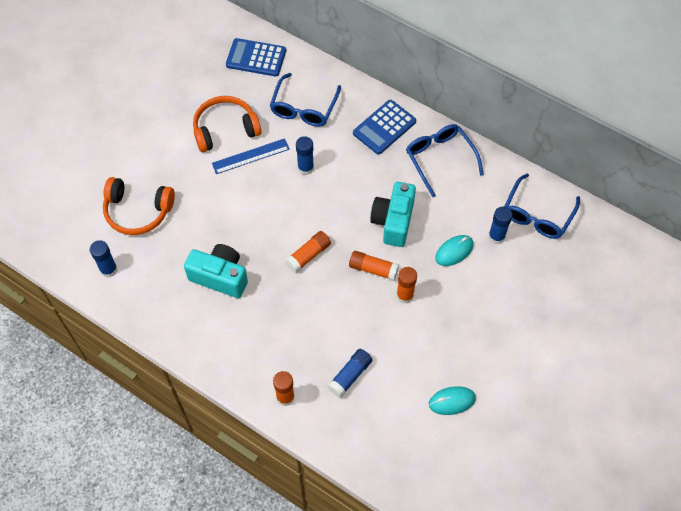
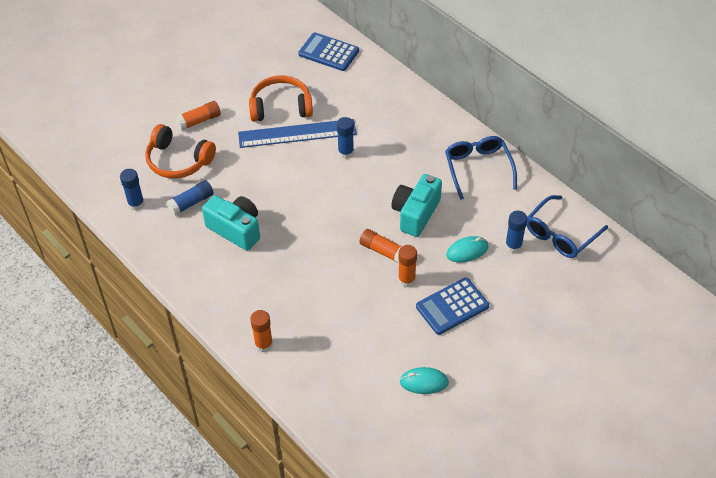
camera: 15 degrees right, 10 degrees down
(250, 156) = (297, 133): blue ruler -> blue ruler, size x1.54
(304, 107) = (360, 101): blue glasses -> none
(308, 255) = (324, 227): orange glue stick -> orange glue stick (199, 121)
(350, 376) = (331, 339): blue glue stick -> blue glue stick (191, 203)
(384, 127) = (432, 131): blue calculator -> blue calculator (452, 306)

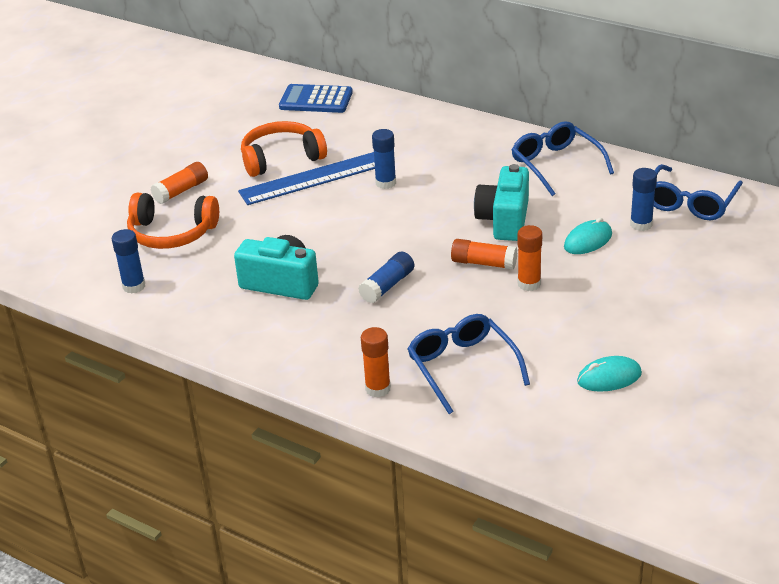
camera: 15 degrees left, 15 degrees down
(191, 203) = (208, 270): blue glue stick -> blue glue stick (387, 286)
(328, 343) = (463, 368): none -> blue glasses
(452, 306) = (600, 296): blue calculator -> none

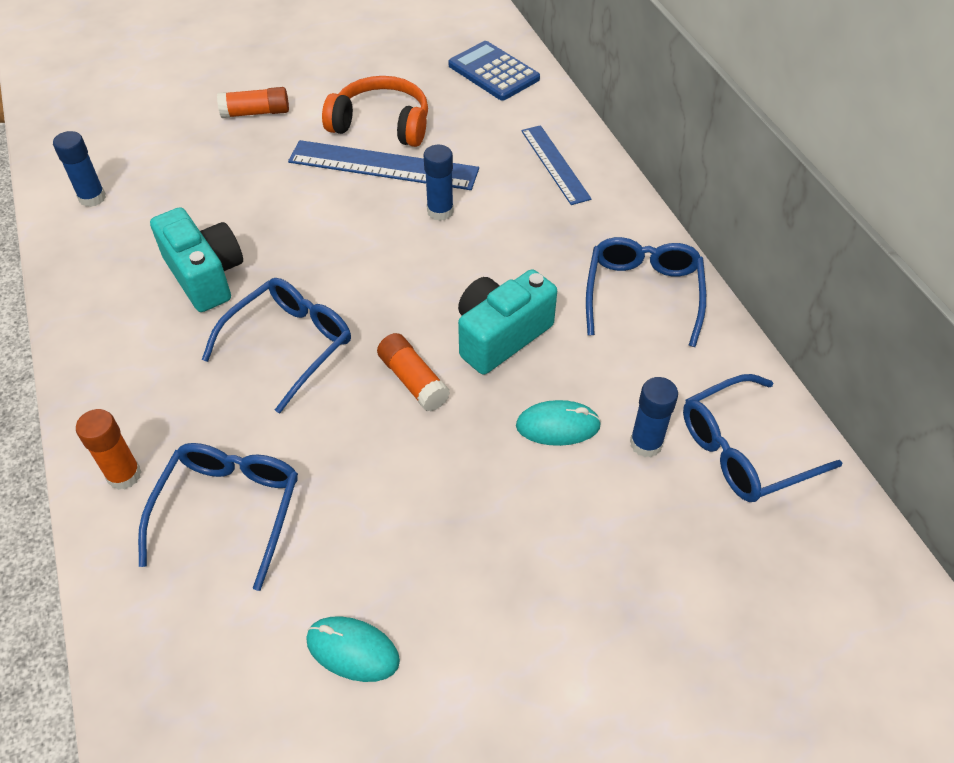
camera: 35 degrees right, 15 degrees up
(172, 233) = (192, 156): orange headphones -> none
(387, 286) = (289, 345): blue glue stick -> blue glasses
(423, 129) = (555, 164): none -> blue ruler
(529, 284) = (426, 443): orange glue stick -> none

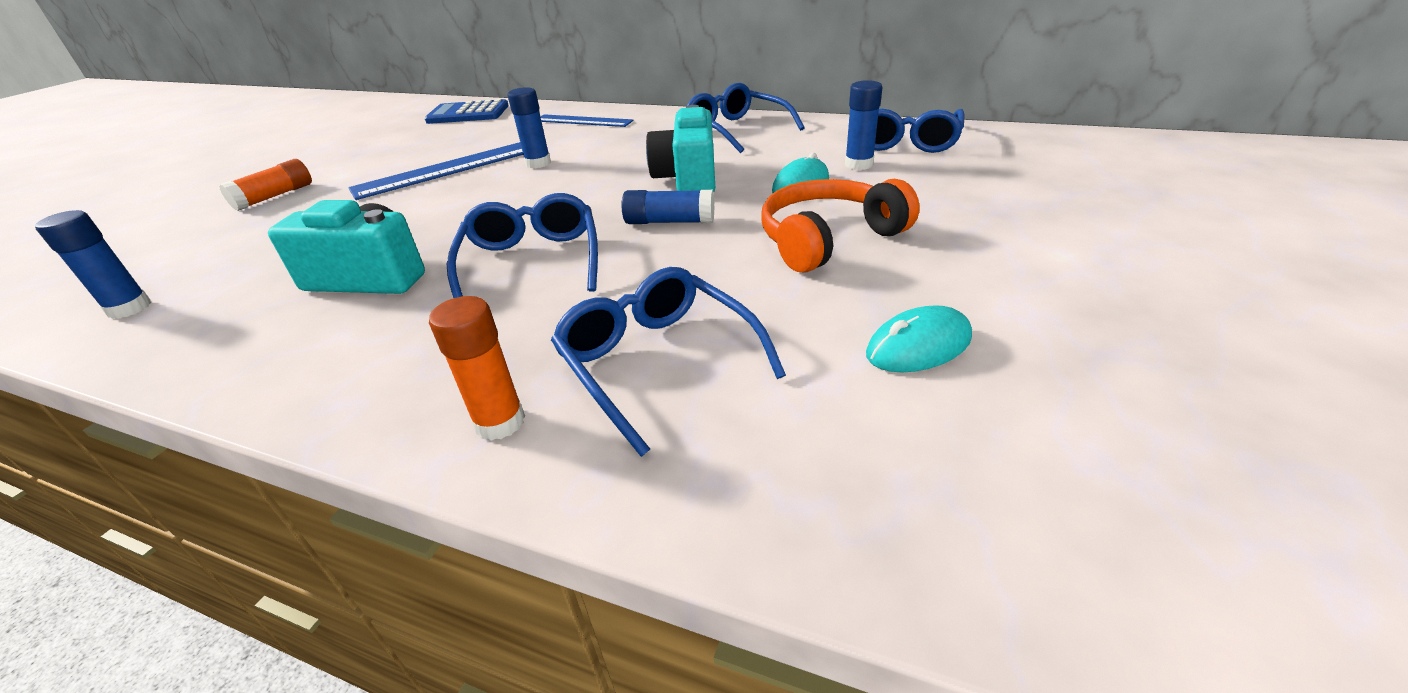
camera: 45 degrees left, 15 degrees down
(381, 124) = (415, 157): orange headphones -> orange headphones (829, 239)
(413, 380) = (669, 222): orange glue stick -> blue glue stick

